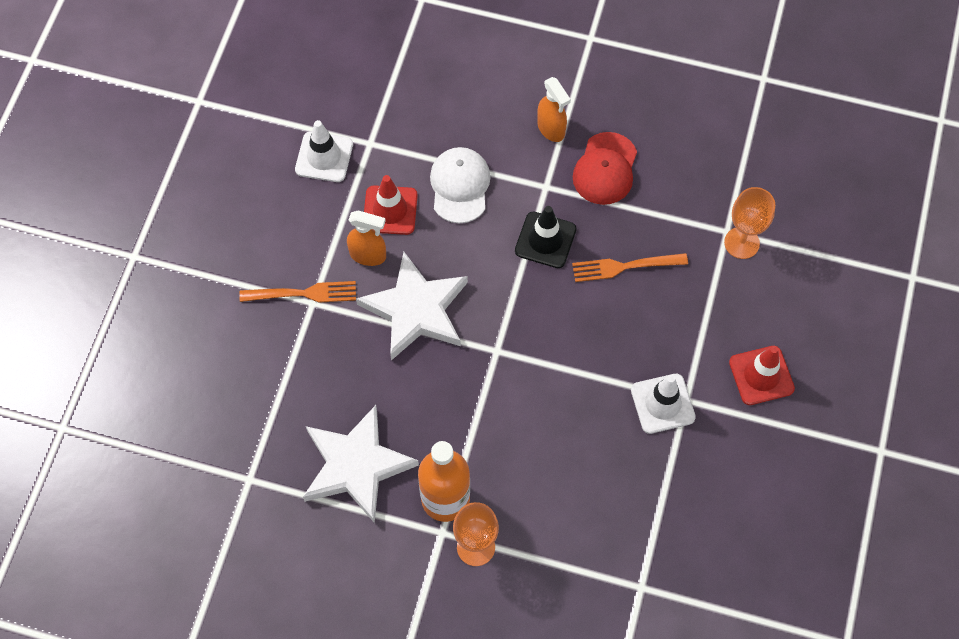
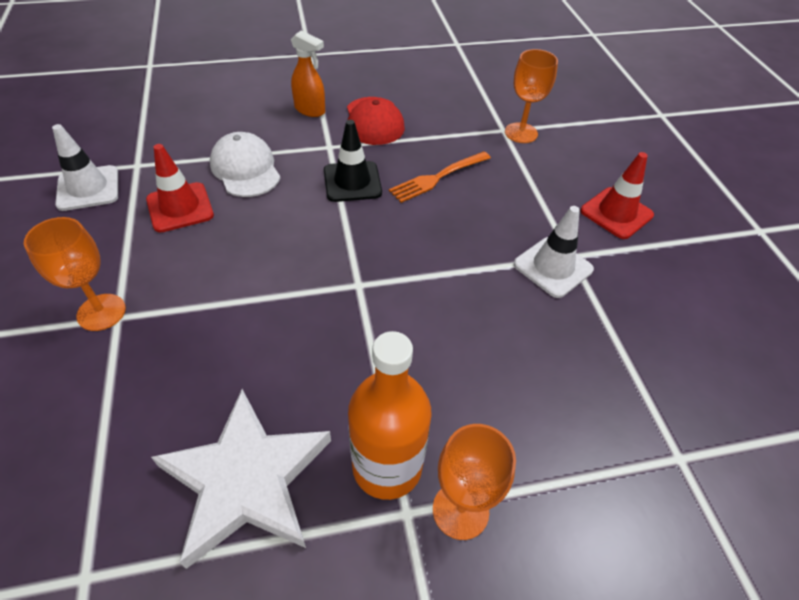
camera: 30 degrees left, 15 degrees down
(303, 293) = (101, 312): orange fork -> orange goblet
(368, 255) = (170, 251): orange spray bottle -> none
(416, 310) = (248, 280): white star -> none

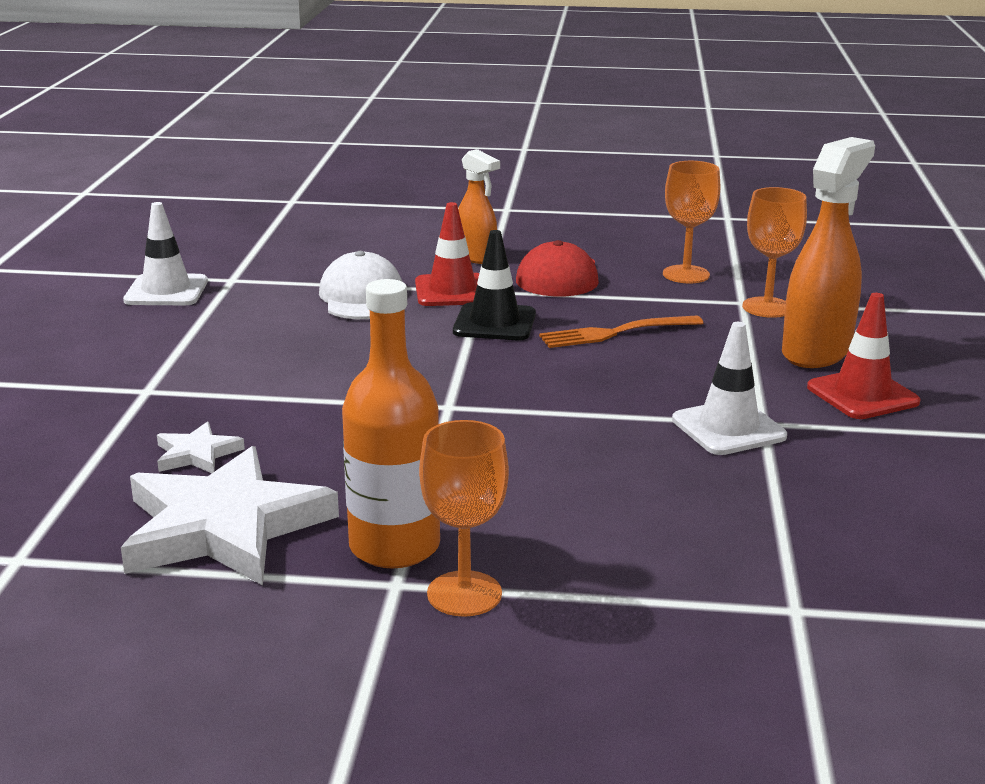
camera: 20 degrees right, 25 degrees down
(101, 312) = (131, 384): orange goblet -> orange goblet (686, 274)
(180, 207) = (264, 318): red traffic cone -> red traffic cone (452, 291)
(189, 390) = (197, 454): none -> white star
(570, 173) = (817, 352): none -> orange spray bottle

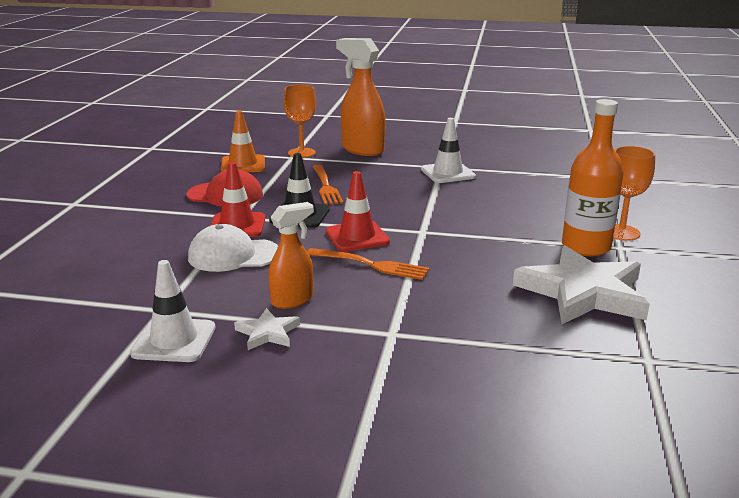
camera: 85 degrees left, 0 degrees up
(197, 454) = (493, 306): white star -> white star (268, 333)
(331, 374) = (371, 265): none -> orange fork
(476, 257) = (174, 216): orange spray bottle -> orange spray bottle (293, 300)
(686, 274) = (243, 165): orange goblet -> orange traffic cone
(862, 395) = (412, 147): red traffic cone -> red traffic cone (357, 237)

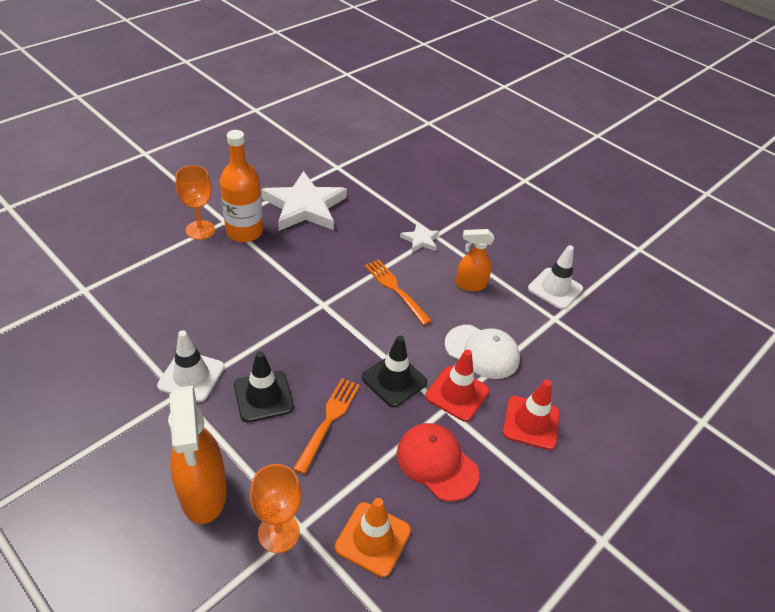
camera: 150 degrees left, 20 degrees up
(268, 333) = (500, 268): white star -> white star (420, 240)
(357, 237) = (376, 324): red traffic cone -> red traffic cone (531, 423)
(386, 181) = (263, 396): none -> black traffic cone

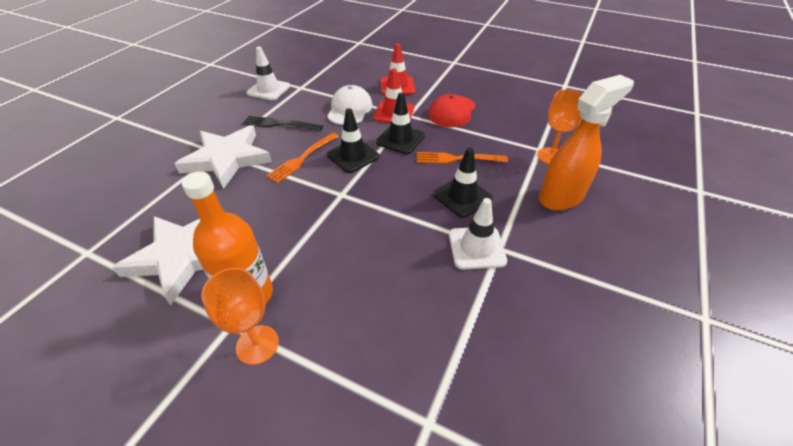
camera: 105 degrees left, 0 degrees up
(373, 539) = (519, 123): orange traffic cone -> none
(381, 328) = (353, 156): none -> black traffic cone
(420, 240) = (227, 159): white star -> white star, size x2.22
(470, 284) = (280, 124): orange spray bottle -> black fork

